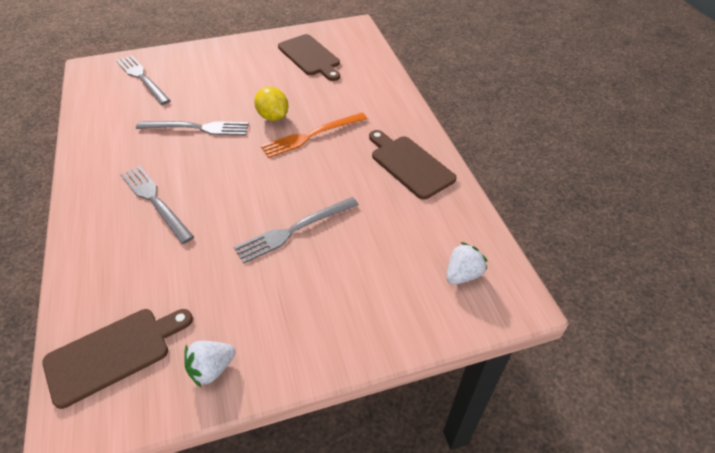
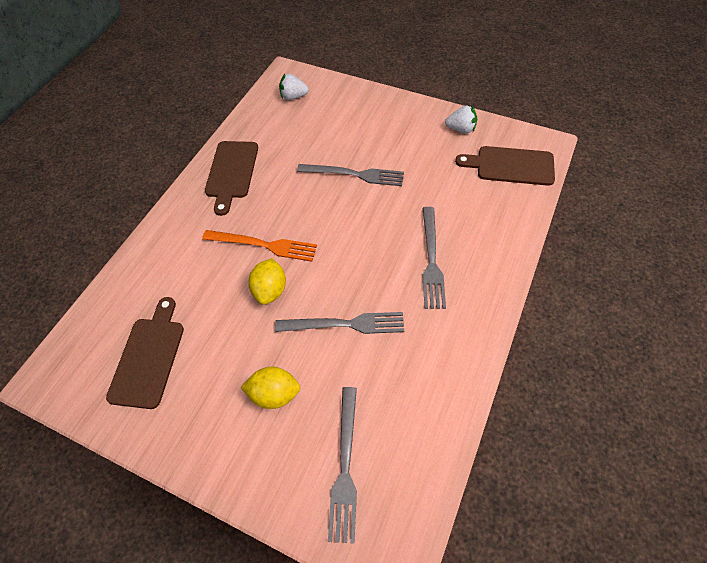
camera: 135 degrees left, 10 degrees up
(197, 128) = (345, 324): grey fork -> grey fork turned 135 degrees clockwise
(214, 80) = (274, 394): none -> yellow lemon

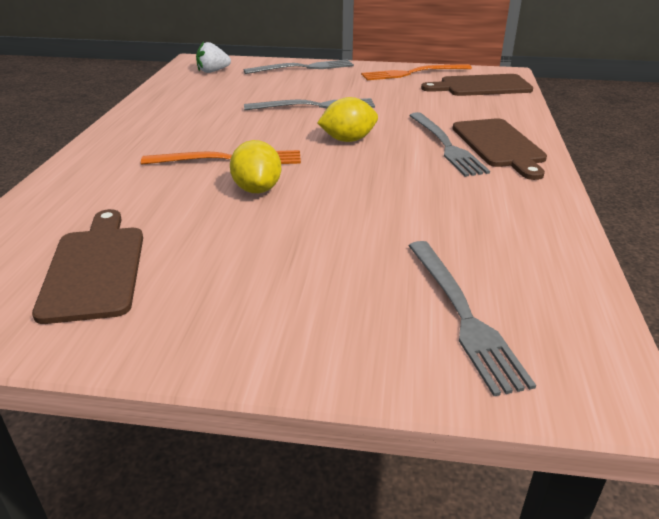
camera: 20 degrees left, 25 degrees down
(231, 172) = (159, 119): brown cutting board -> brown cutting board (499, 145)
(274, 394) = (314, 269): yellow lemon -> yellow lemon (348, 140)
(345, 324) = (375, 200): grey fork -> grey fork (303, 68)
(461, 129) = (412, 73): white strawberry -> orange fork

